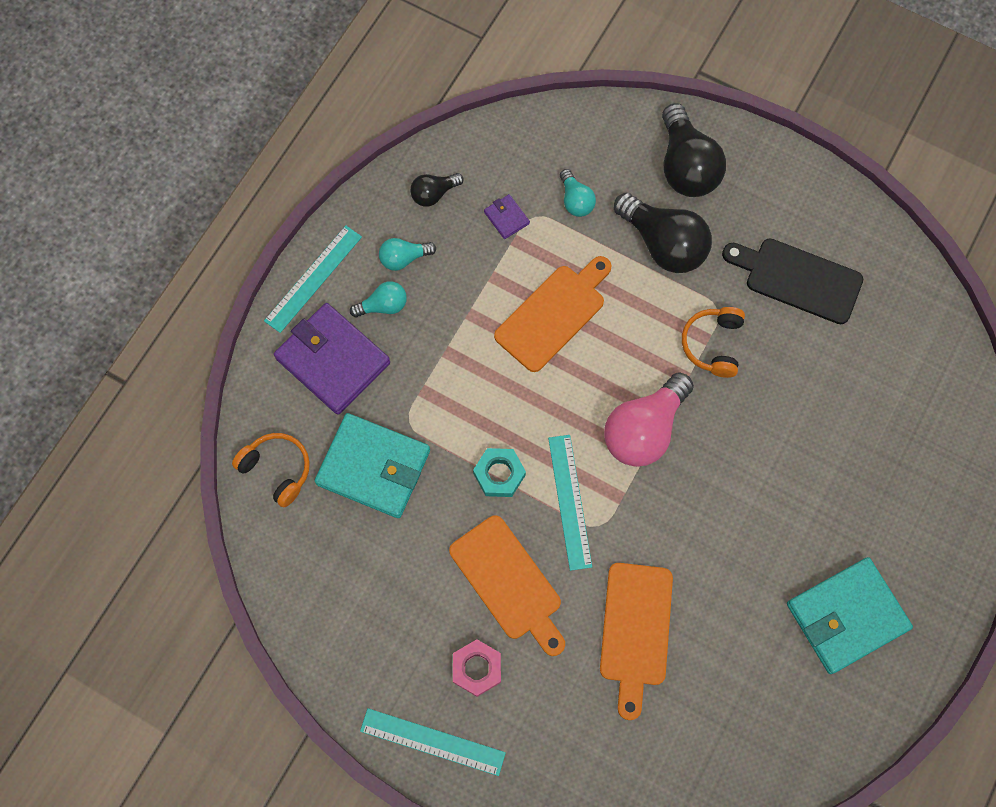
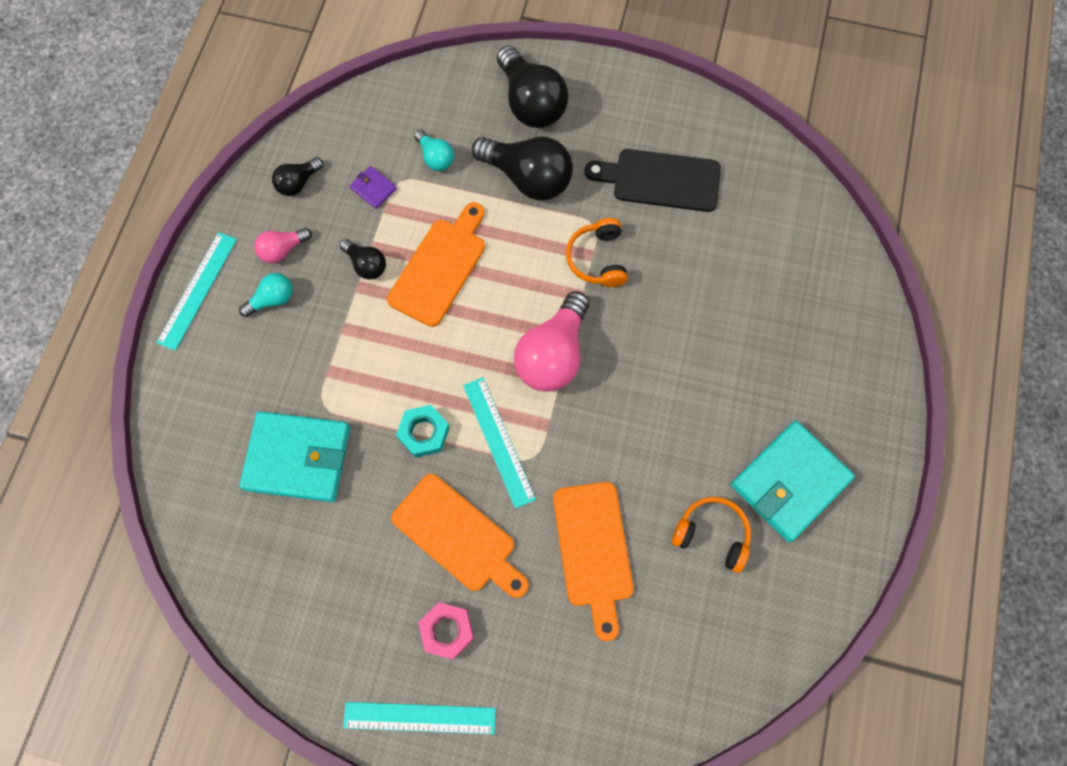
camera: 15 degrees left, 0 degrees up
(277, 469) = (201, 485): orange headphones -> orange headphones (712, 534)
(333, 360) = (234, 364): purple wallet -> none
(404, 258) = (283, 250): turquoise light bulb -> pink light bulb
(482, 293) = (366, 265): none -> black light bulb

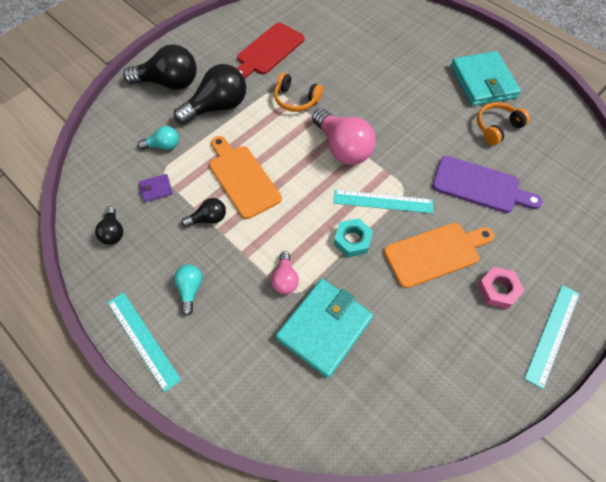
camera: 60 degrees left, 10 degrees down
(283, 250) = (157, 265): pink light bulb -> pink light bulb (285, 279)
(593, 550) = (480, 186): orange cutting board -> purple cutting board
(660, 180) = (268, 51): black cutting board -> red cutting board

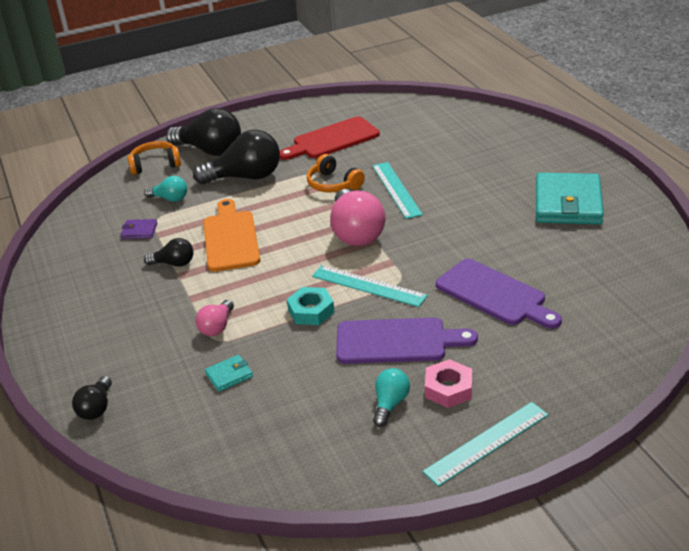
camera: 25 degrees right, 25 degrees down
(113, 232) = (77, 255): black light bulb -> black light bulb (96, 408)
(143, 340) = (47, 342): turquoise ruler -> turquoise ruler (396, 189)
(190, 290) = (118, 314): turquoise light bulb -> turquoise light bulb (390, 404)
(324, 328) = (229, 375): turquoise wallet -> turquoise wallet, size x0.43
(435, 253) = (397, 341): orange cutting board -> purple cutting board
(497, 127) = (555, 246): orange headphones -> orange headphones (155, 164)

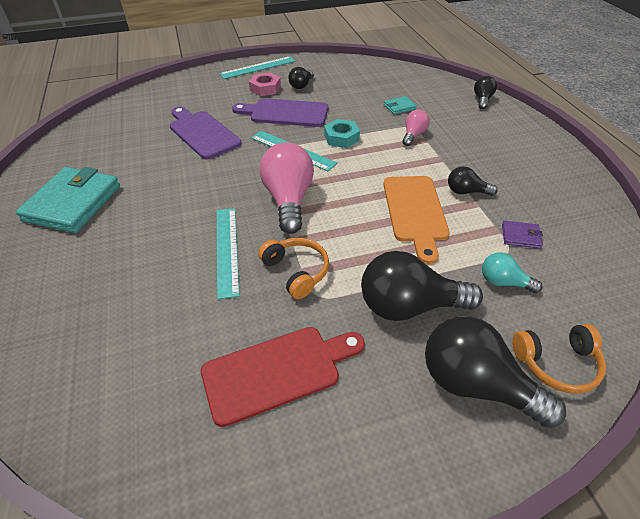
camera: 175 degrees left, 10 degrees up
(390, 404) = (301, 85): turquoise light bulb -> black light bulb

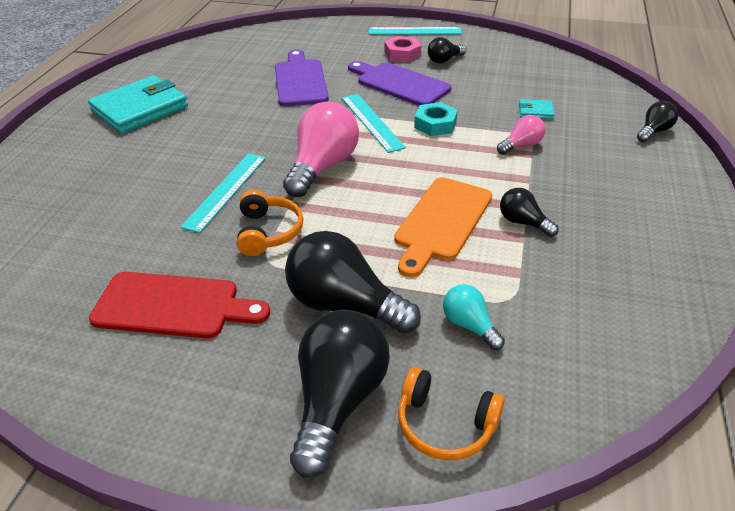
camera: 30 degrees right, 5 degrees down
(476, 384) = (338, 401): black light bulb -> black light bulb turned 45 degrees clockwise
(520, 236) = (540, 290): purple wallet -> none

